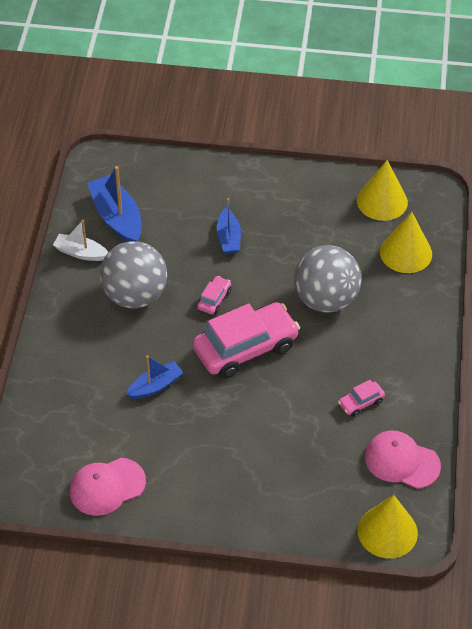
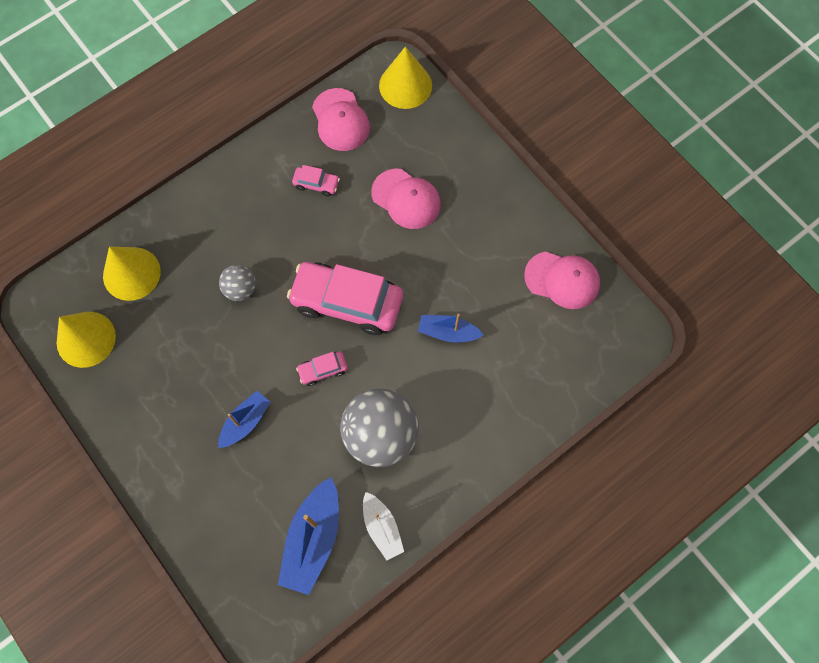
camera: 135 degrees left, 20 degrees up
(284, 447) = (406, 199): none -> pink cap
(325, 299) = (240, 289): grey ball -> grey ball, size x0.50

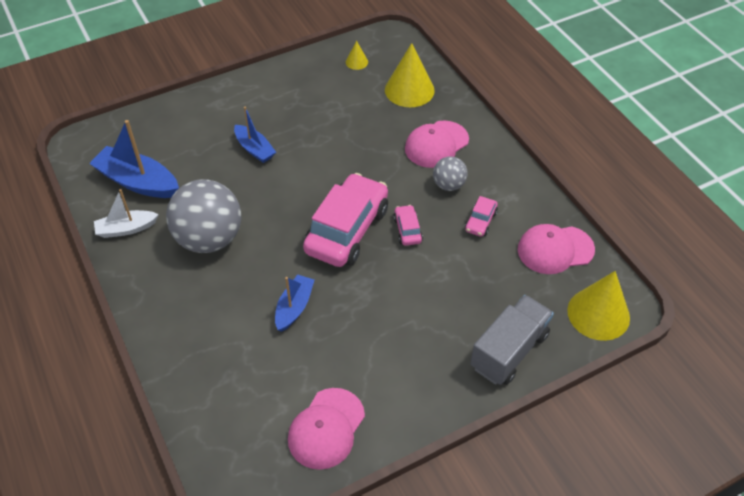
camera: 100 degrees right, 20 degrees down
(86, 339) = (356, 62): yellow cone -> yellow cone, size x0.47
(240, 289) = (379, 156): grey ball -> grey ball (448, 185)
(323, 370) = (285, 205): pink car -> pink car (407, 230)
(406, 199) = (453, 294): pink cap -> pink cap (436, 144)
(457, 150) = (509, 351): none -> grey truck

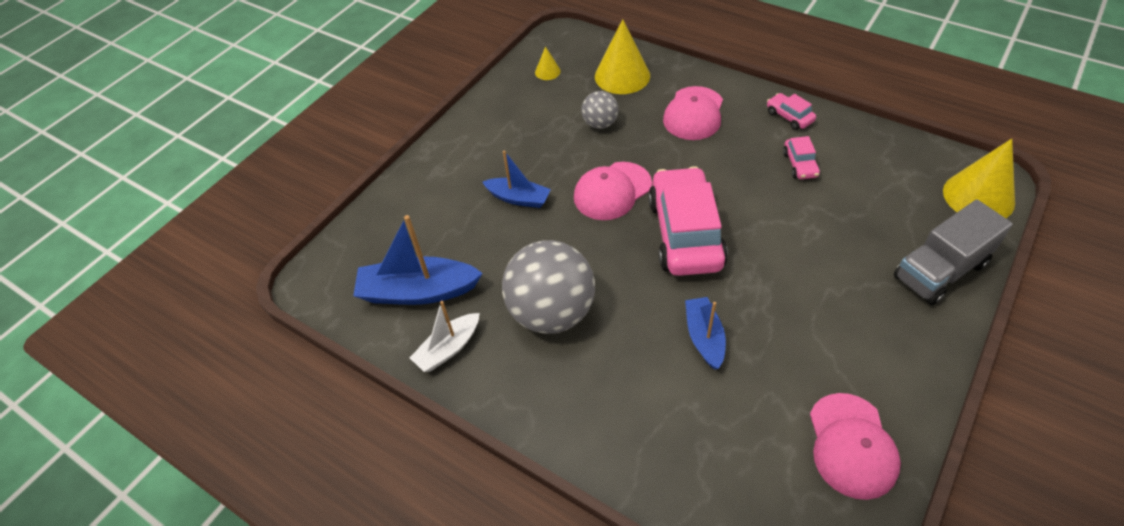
camera: 25 degrees left, 0 degrees up
(407, 230) = (742, 205): pink car -> pink car (789, 117)
(448, 185) = (740, 145): grey ball -> grey ball (600, 124)
(509, 351) = (940, 271): grey truck -> grey truck turned 135 degrees counterclockwise
(555, 249) = (887, 158): pink cap -> pink cap (612, 191)

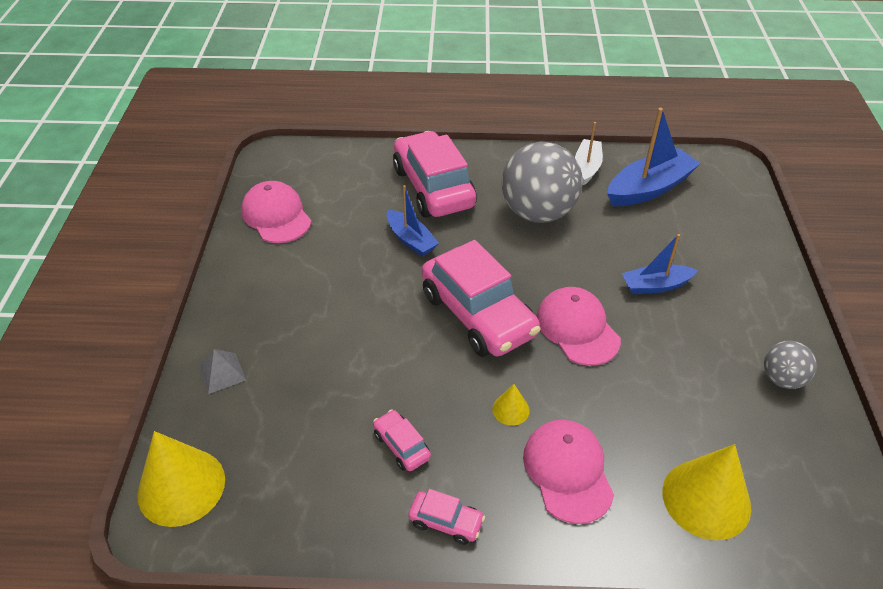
camera: 145 degrees right, 5 degrees down
(547, 71) = (803, 461): yellow cone -> yellow cone (511, 409)
(600, 124) = (662, 405): grey ball -> grey ball (782, 379)
(612, 191) = (577, 328): pink cap -> pink cap turned 45 degrees counterclockwise
(639, 401) = (433, 187): none -> pink car
(940, 271) = (222, 373): grey truck -> grey pyramid

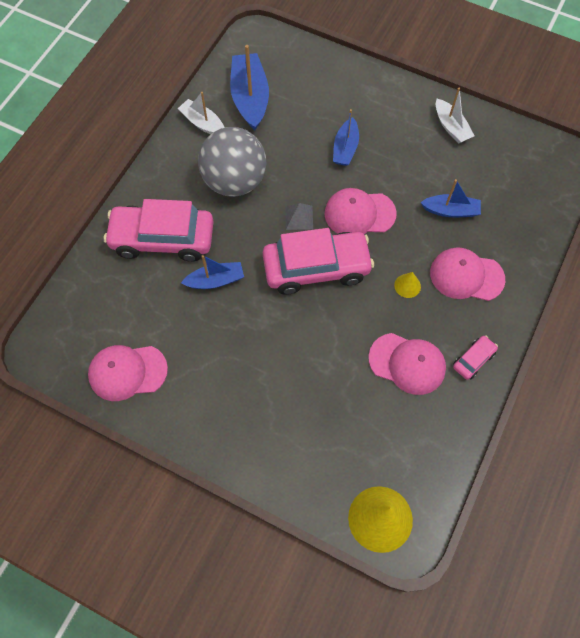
camera: 65 degrees left, 20 degrees up
(222, 373) = (288, 464): grey pyramid -> grey pyramid (299, 217)
(401, 446) = (407, 363): pink car -> pink cap
(653, 420) = (450, 211): none -> blue boat
(706, 499) = (513, 214): yellow cone -> none
(782, 379) = (451, 127): grey ball -> white boat

